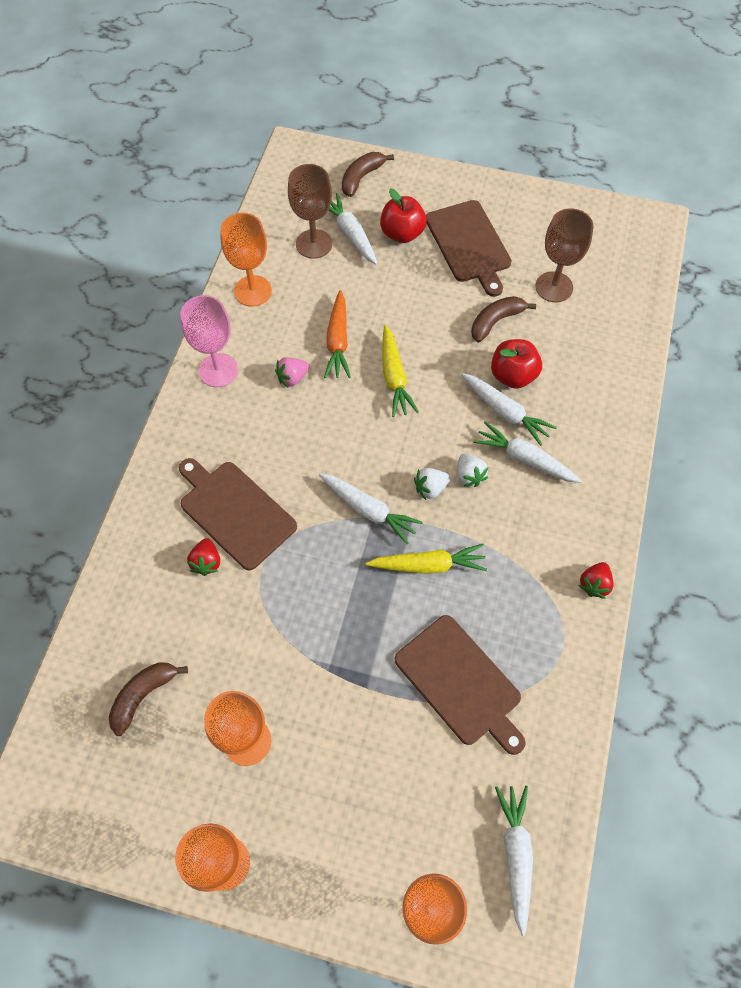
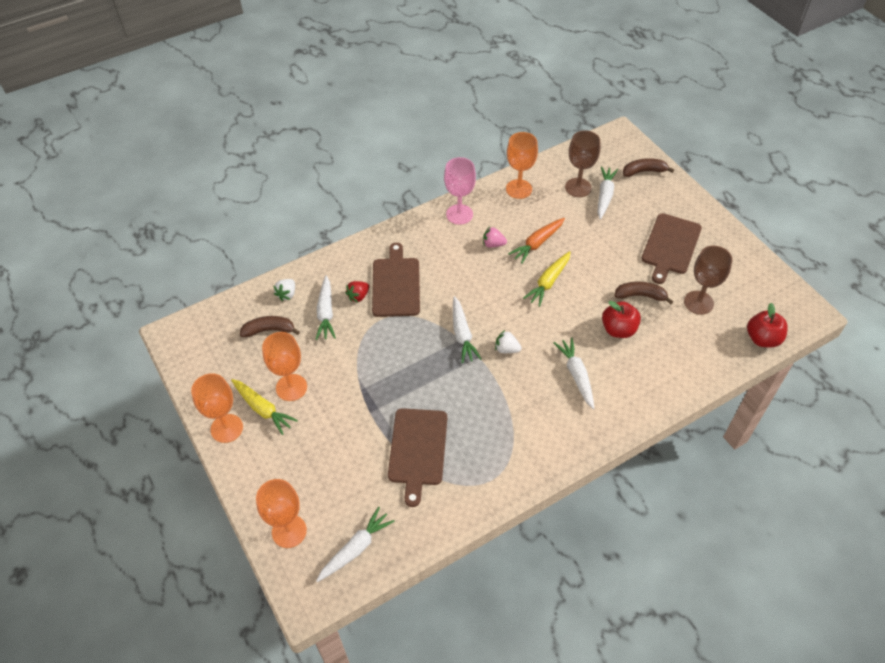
camera: 45 degrees right, 10 degrees down
(402, 233) = (635, 214): red apple -> red apple (762, 339)
(428, 565) = (464, 383): yellow carrot -> yellow carrot (263, 409)
(469, 475) = (535, 359): white strawberry -> white strawberry (287, 294)
(505, 412) = (592, 344): white carrot -> white carrot (326, 313)
(594, 584) = (544, 466): red strawberry -> none

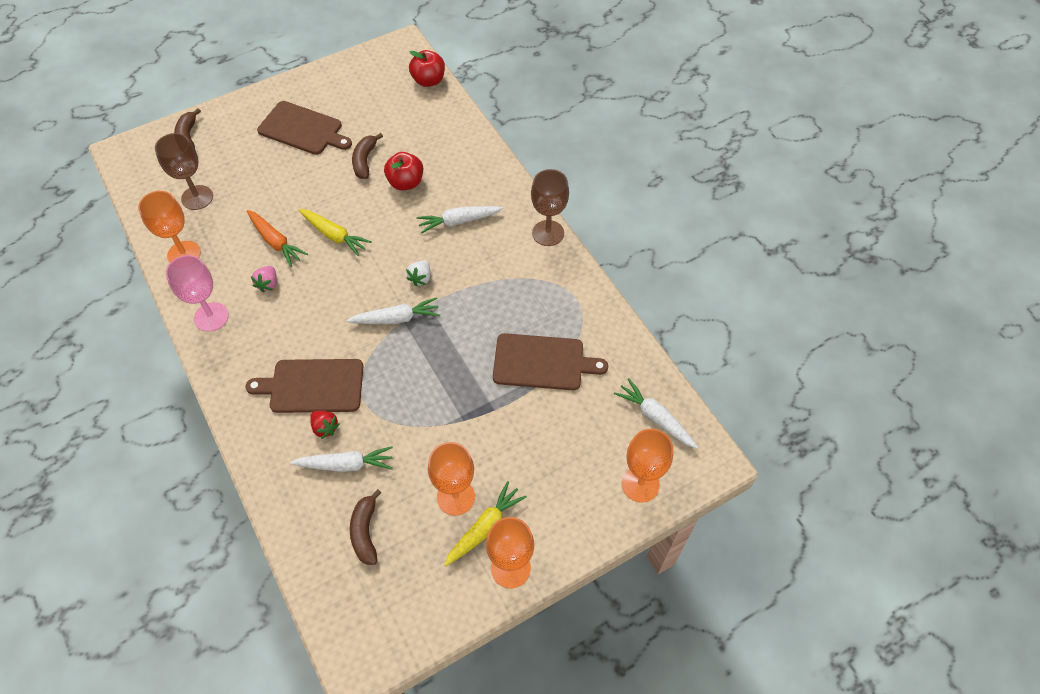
camera: 90 degrees left, 5 degrees up
(287, 294) = (308, 515): white strawberry -> none
(604, 196) = (216, 175): white carrot -> none
(698, 302) = (380, 118): brown goblet -> brown goblet (548, 233)

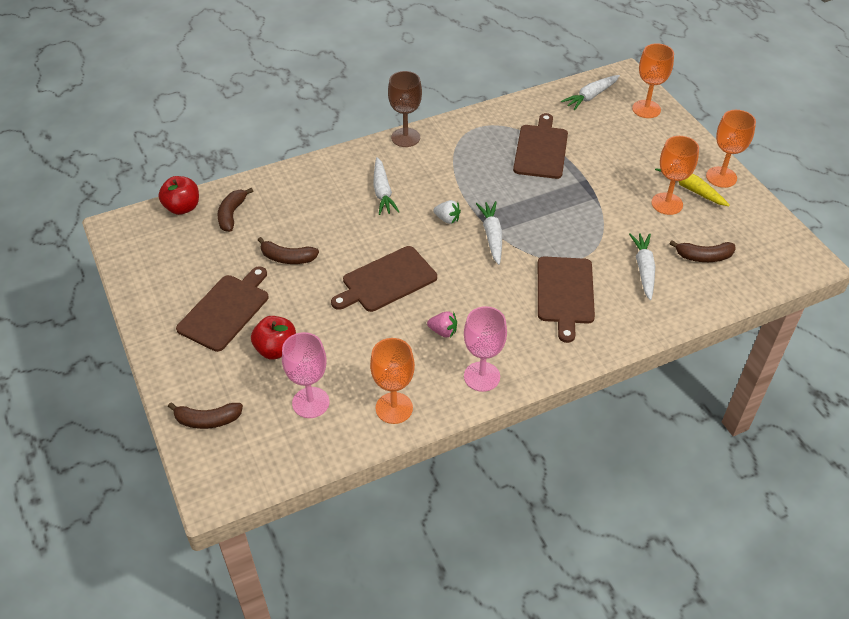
camera: 85 degrees left, 10 degrees down
(197, 197) = (310, 402): brown goblet -> pink goblet
(276, 242) = (388, 327): orange carrot -> none
(325, 428) = (608, 284): red strawberry -> none
(334, 235) = (386, 280): yellow carrot -> brown cutting board
(406, 182) = (325, 227): red apple -> red apple (276, 349)
(421, 114) = (232, 214): none -> brown banana

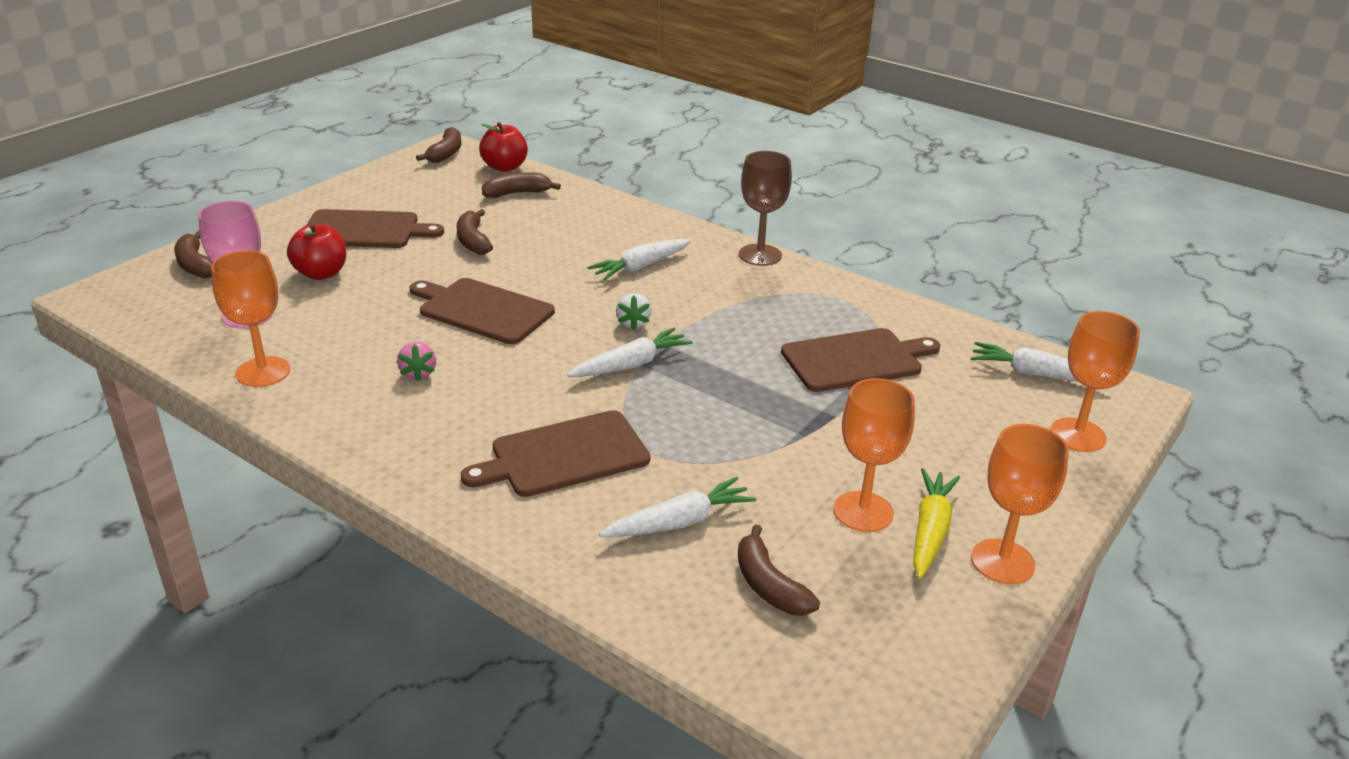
camera: 60 degrees right, 15 degrees down
(129, 232) = (446, 153): none -> brown banana
(482, 376) = (351, 424): pink goblet -> none

